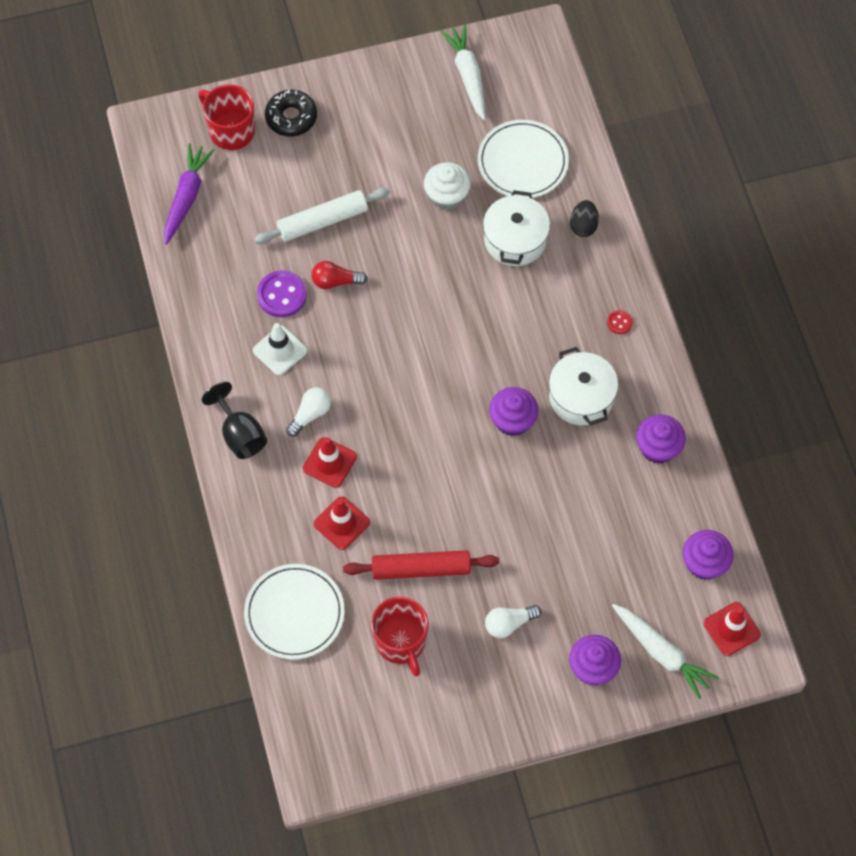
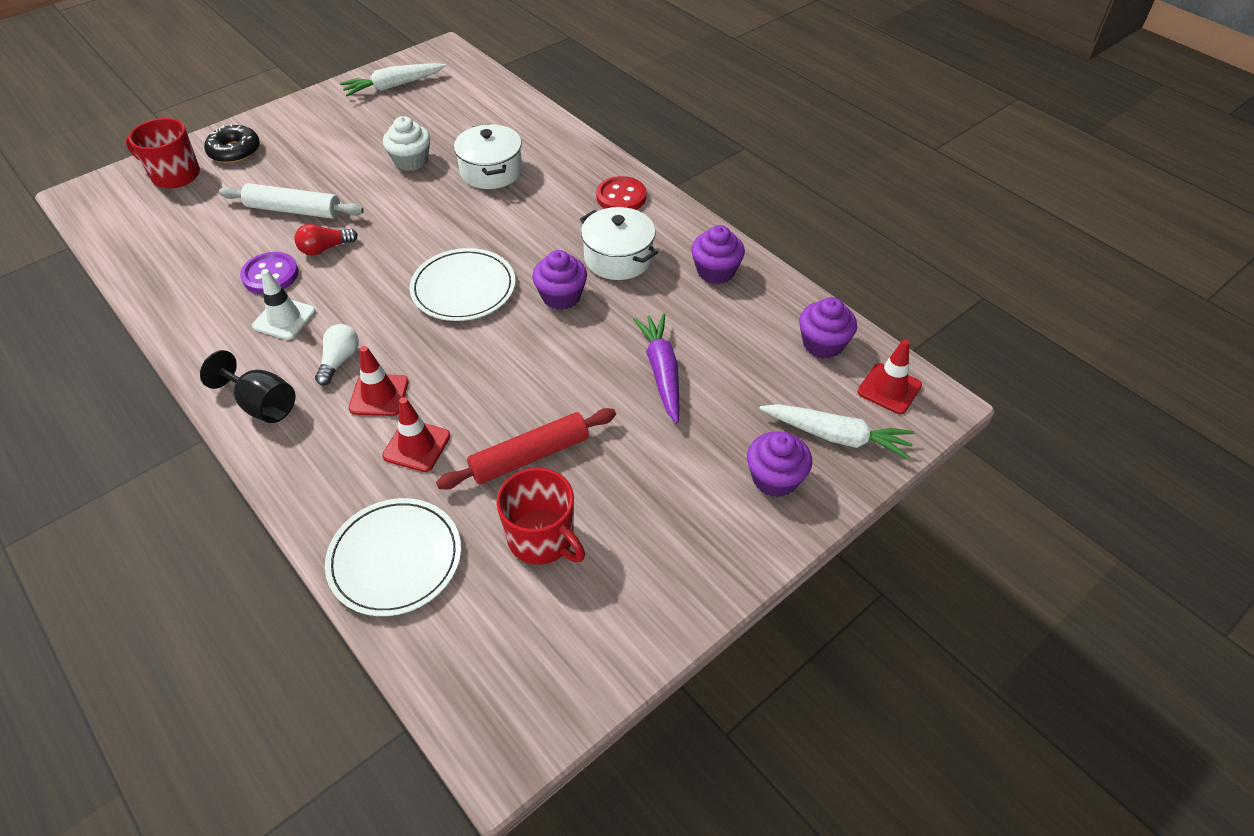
camera: 25 degrees left, 15 degrees down
(186, 197) = (140, 232): purple carrot -> purple carrot (661, 372)
(322, 221) = (294, 210): white rolling pin -> white rolling pin turned 60 degrees clockwise
(468, 76) = (393, 86): white carrot -> white carrot turned 75 degrees counterclockwise
(509, 624) = (658, 472): white light bulb -> none
(522, 161) = (471, 122): white plate -> white plate (463, 288)
(583, 226) = (549, 146): black egg -> none
(619, 322) = (621, 197): red button -> red button, size x1.97

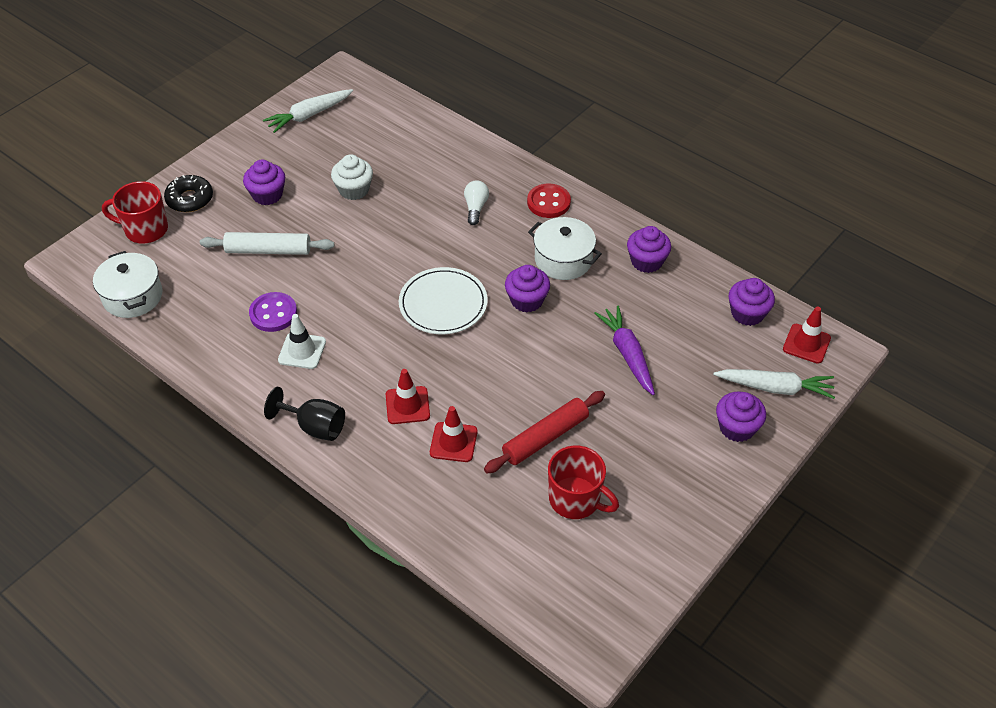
camera: 10 degrees left, 0 degrees up
(317, 156) = (267, 195): none -> purple cupcake
(325, 248) = (311, 283): red light bulb -> none
(339, 361) = (363, 381): white light bulb -> white light bulb (475, 208)
(395, 559) = (469, 531): white plate -> none
(491, 171) = (428, 191): white pot -> white pot (132, 296)

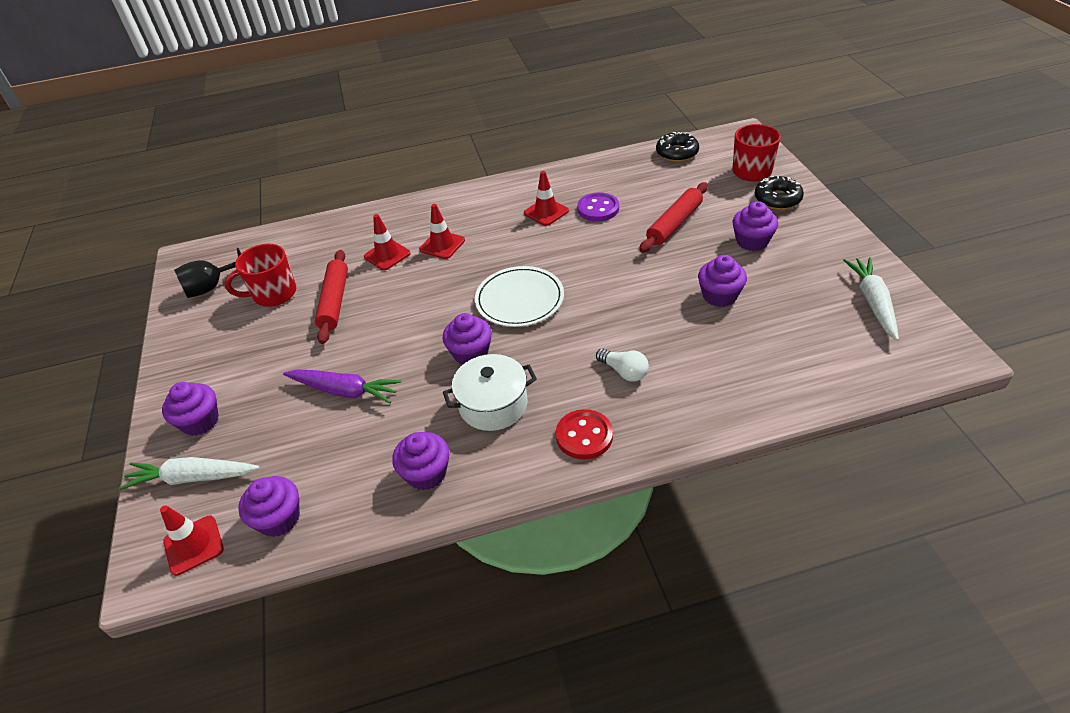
camera: 130 degrees right, 5 degrees down
(132, 296) = (677, 153): white pot -> black donut
(268, 250) = (674, 224): white rolling pin -> red rolling pin
(302, 351) = (546, 212): white traffic cone -> red traffic cone
(314, 426) = (473, 199): black goblet -> black goblet (211, 287)
(354, 190) = (719, 296): white cupcake -> purple cupcake
(775, 388) = (192, 478): white carrot -> white carrot turned 45 degrees clockwise

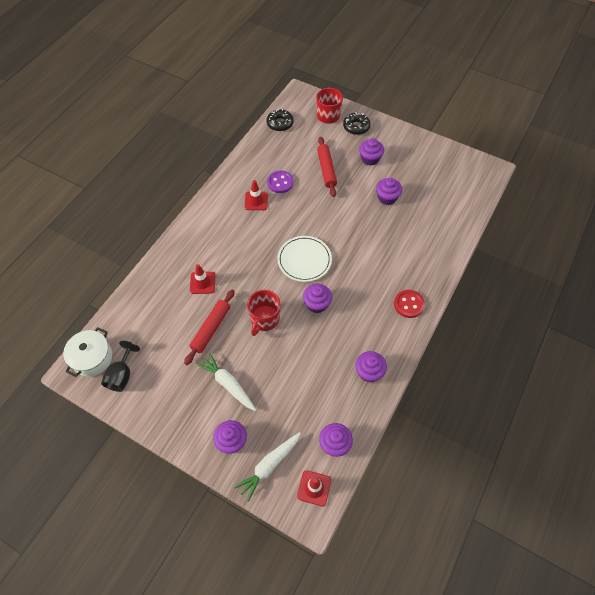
camera: 50 degrees left, 15 degrees up
(274, 294) = (168, 350): red mug -> red mug (264, 319)
(334, 301) = (211, 329): red rolling pin -> red rolling pin turned 75 degrees clockwise
(344, 391) = (283, 368): purple carrot -> none
(442, 245) = (225, 256): red traffic cone -> none
(493, 405) = (357, 320): white pot -> white pot (92, 358)
(624, 372) = (390, 263): white light bulb -> none
(872, 302) = (445, 162): white carrot -> white carrot (228, 384)

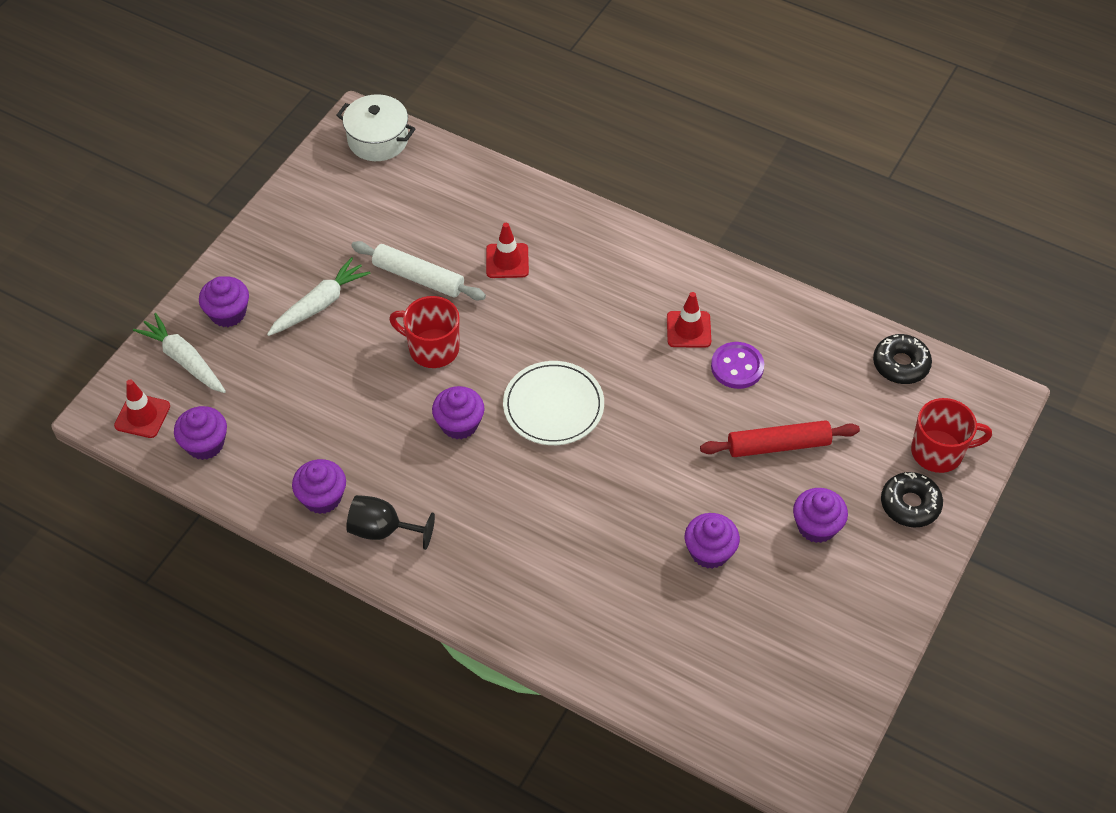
camera: 90 degrees right, 5 degrees down
(122, 375) = (347, 176): black goblet -> black goblet (383, 530)
(211, 329) = (418, 277): red rolling pin -> white rolling pin
(408, 304) = (452, 570): red button -> none

